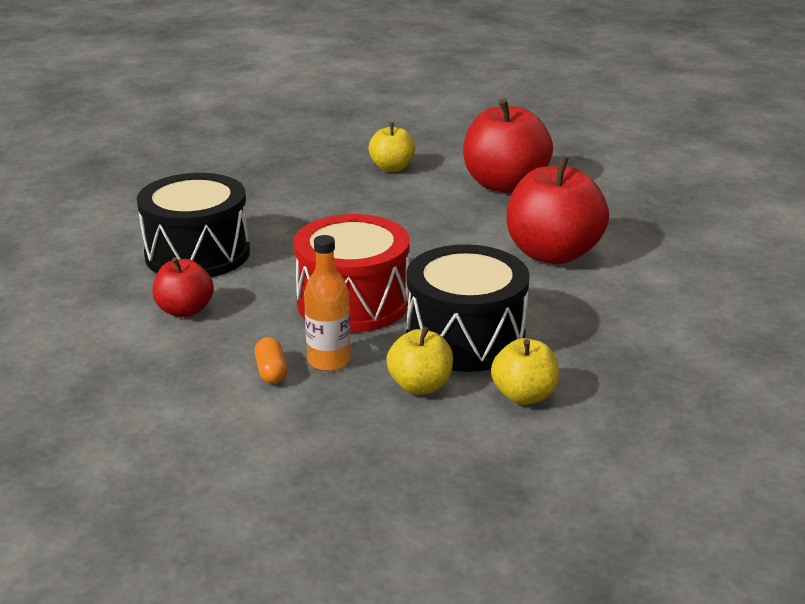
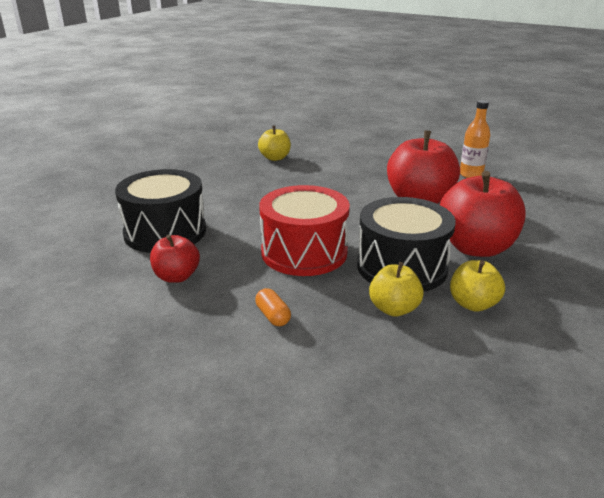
camera: 15 degrees left, 0 degrees up
(329, 361) = (313, 300): orange bottle -> orange bottle (471, 175)
(504, 184) = (356, 161): red apple -> red apple (475, 247)

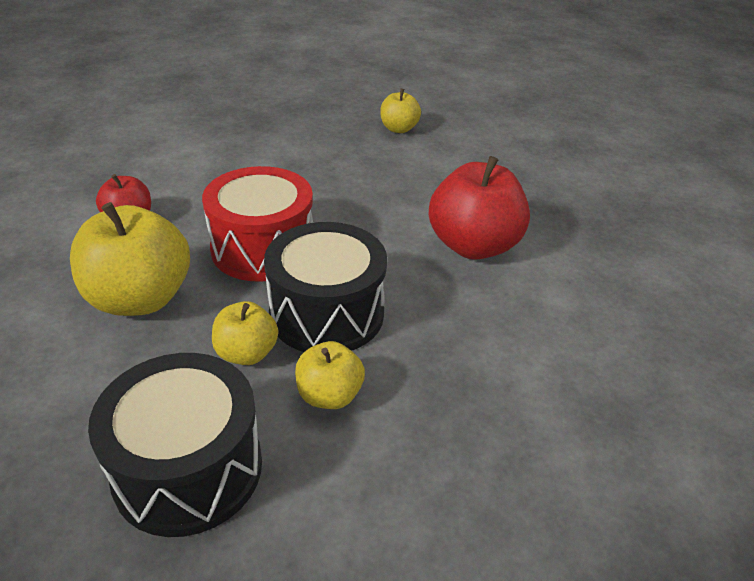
camera: 35 degrees right, 10 degrees up
(165, 232) = (184, 171): black drum -> black drum (188, 469)
(273, 316) = (140, 299): orange capsule -> yellow apple
(471, 175) = (596, 240): orange bottle -> none
(475, 247) = (443, 334): red apple -> none

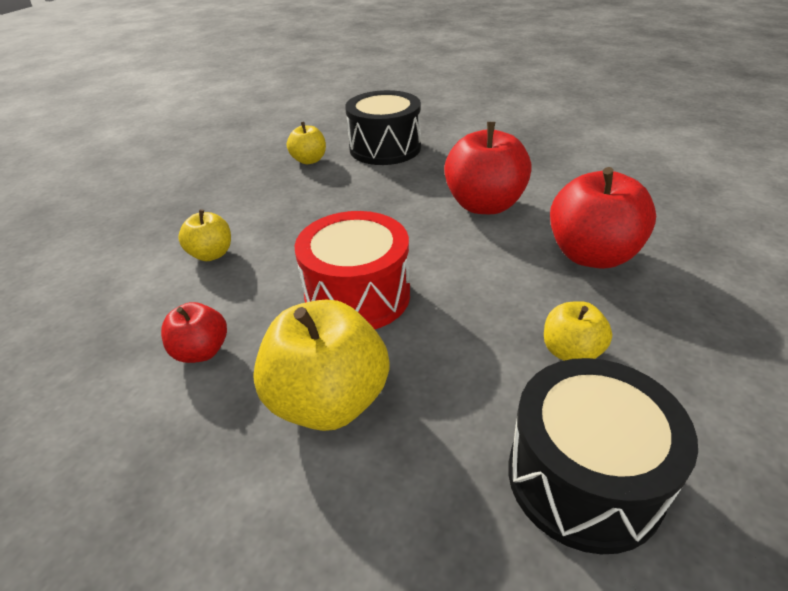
camera: 40 degrees left, 0 degrees up
(246, 353) = (477, 371): yellow apple -> yellow apple (211, 254)
(326, 313) = (478, 305): black drum -> black drum (385, 148)
(488, 346) = (592, 255): none -> red apple

